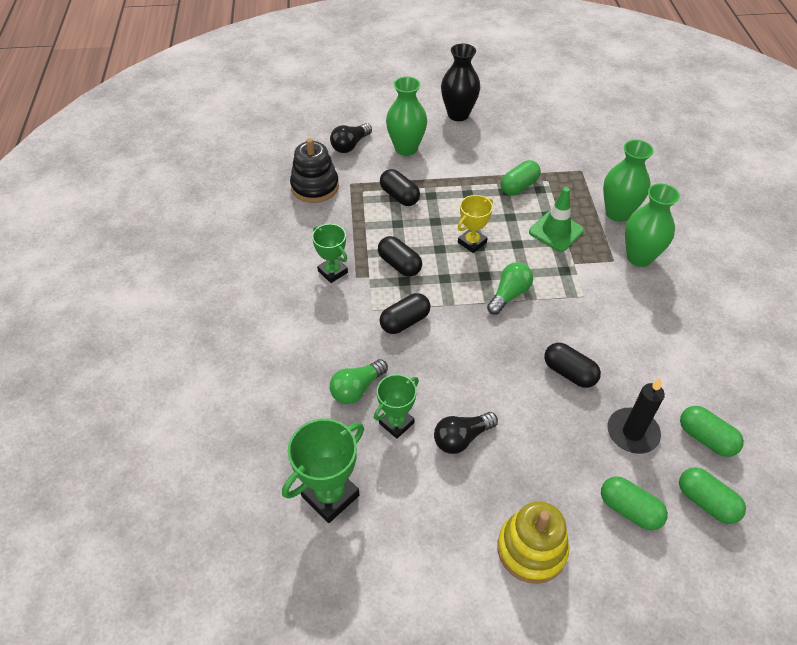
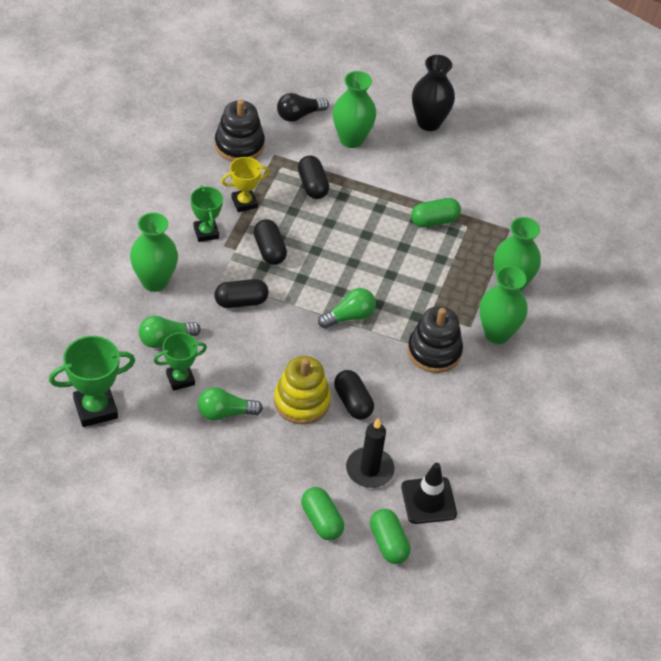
camera: 20 degrees right, 0 degrees up
(312, 336) = (154, 281): none -> green vase
(461, 438) = (225, 413): black light bulb -> green light bulb
(472, 242) = (349, 256): yellow trophy -> yellow trophy (244, 202)
(531, 549) = (224, 512): yellow stacking toy -> yellow stacking toy (301, 401)
(556, 231) = (437, 278): green traffic cone -> none
(602, 295) = (434, 351): none -> black stacking toy
(706, 438) = (428, 500): green capsule -> black traffic cone

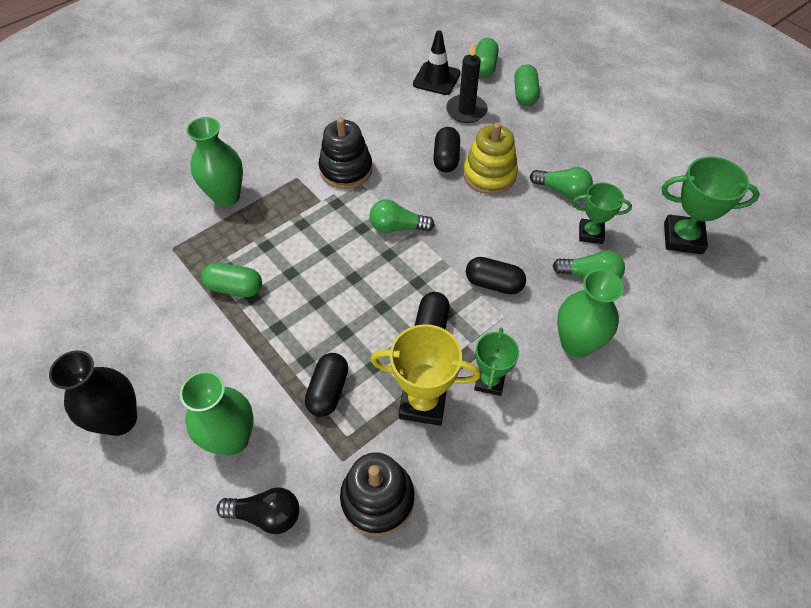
camera: 145 degrees left, 5 degrees up
(244, 202) = (423, 403): yellow trophy -> yellow trophy, size x1.54
(497, 333) = (280, 163): green vase -> none

